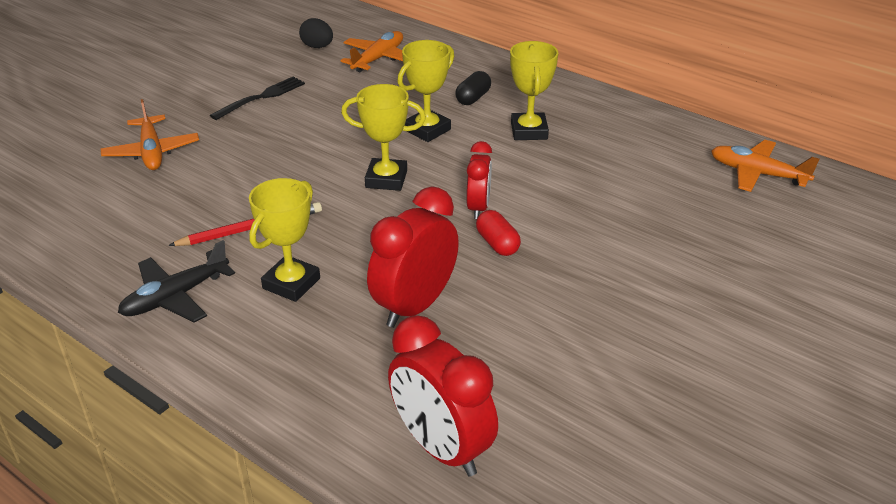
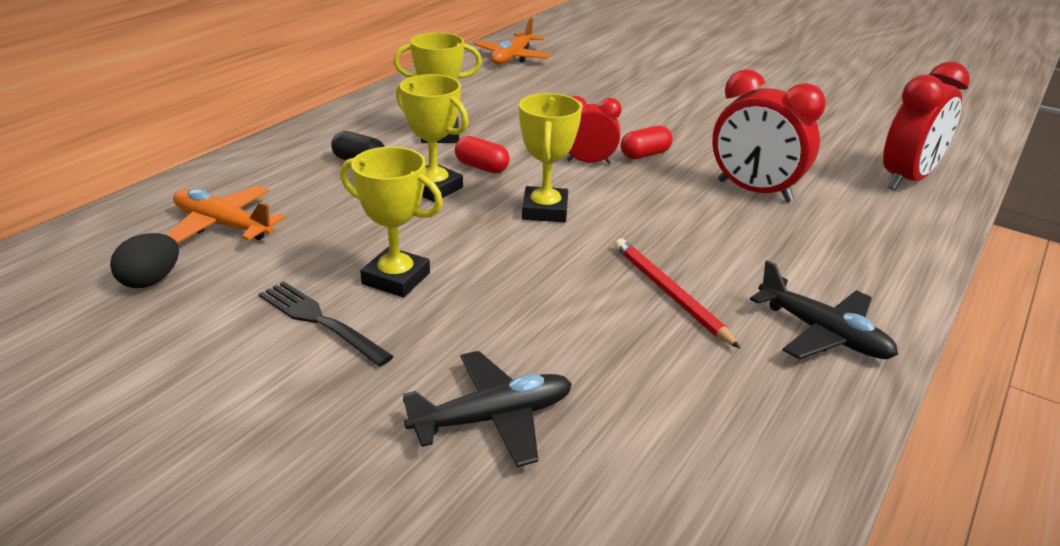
camera: 95 degrees left, 5 degrees down
(152, 152) = (493, 418): orange plane -> black plane
(291, 283) = (757, 257): yellow trophy -> yellow trophy (396, 278)
(465, 151) = (481, 167): none -> red capsule

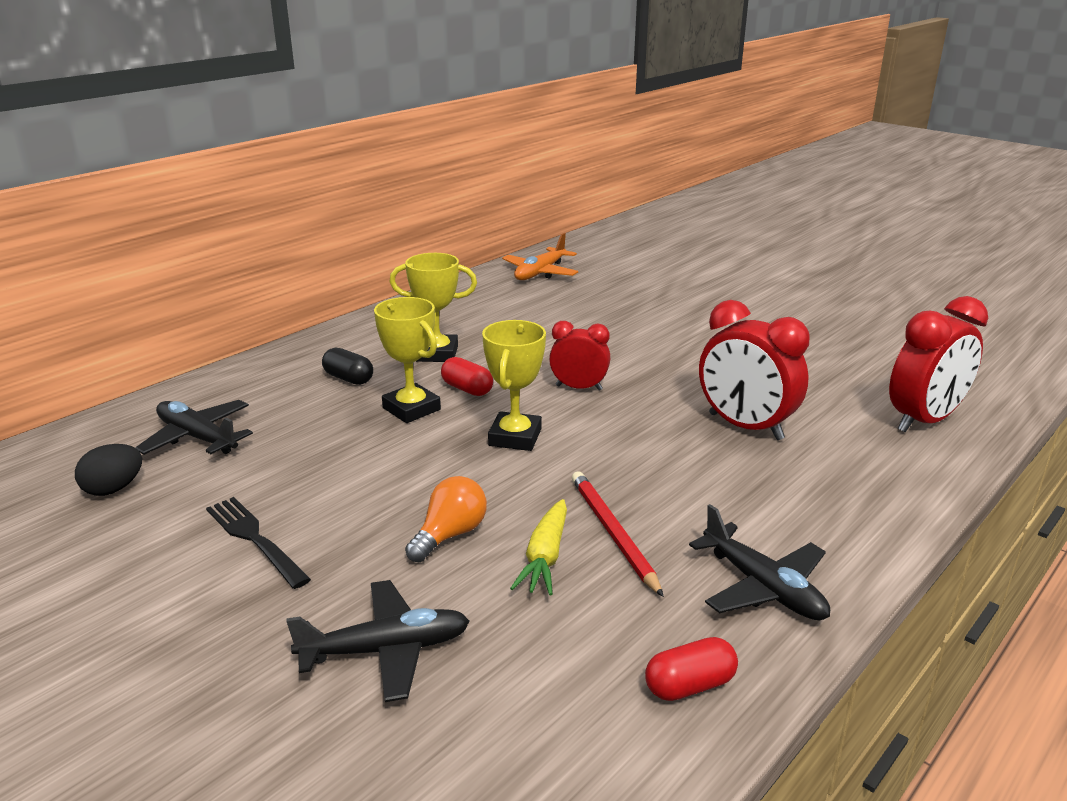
camera: 10 degrees right, 5 degrees down
(222, 225) = (197, 437): orange plane -> black plane
(396, 278) = (342, 500): yellow trophy -> none
(515, 305) = (450, 535): none -> orange light bulb
(615, 320) = (545, 557): none -> yellow carrot
(645, 155) = (641, 382): red capsule -> red capsule (689, 685)

